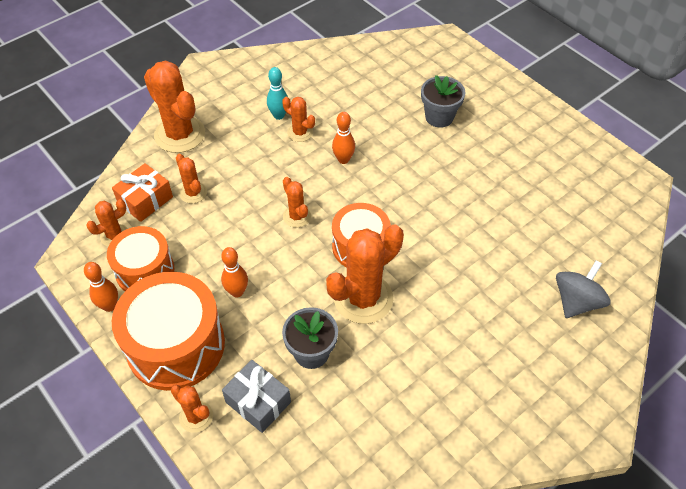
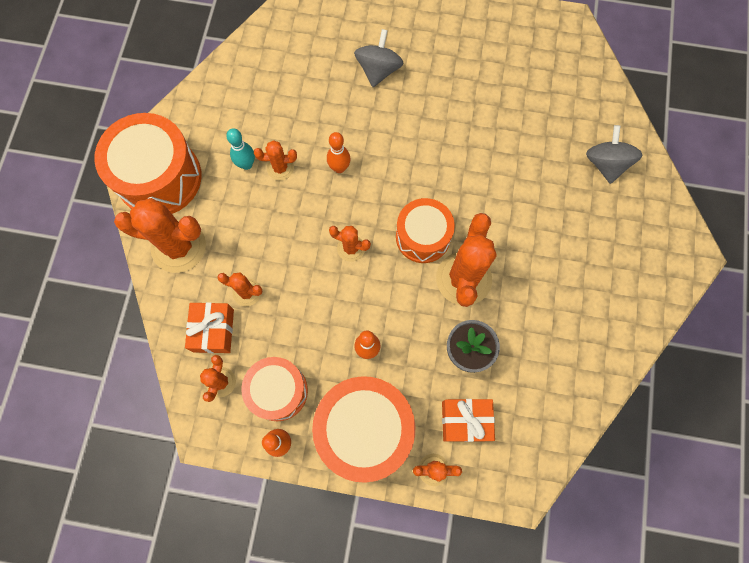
camera: 40 degrees left, 20 degrees up
(212, 87) = (159, 177): none -> orange drum
(258, 402) = (465, 421): grey gift -> orange gift
(439, 117) = (378, 70): grey flower pot -> grey spinning top

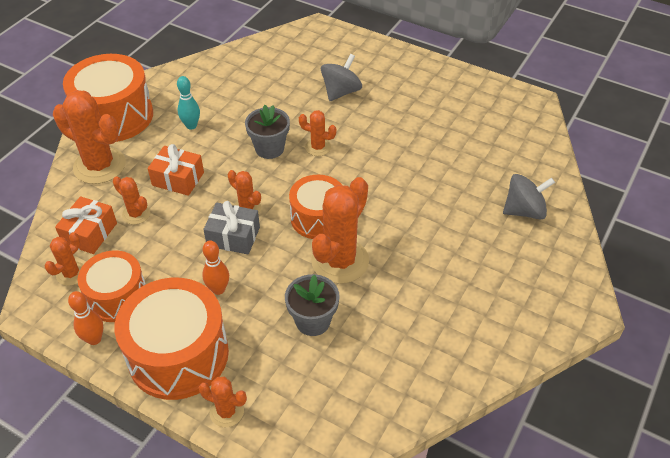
camera: 20 degrees right, 25 degrees down
(280, 168) = (218, 135): orange cactus -> orange cactus (318, 147)
(339, 168) = (269, 148): orange bowling pin -> grey flower pot
(353, 286) = (233, 236): none -> grey gift
(465, 421) = (281, 379): orange gift -> orange gift (178, 179)
(606, 164) = (524, 211): grey spinning top -> grey spinning top turned 60 degrees clockwise

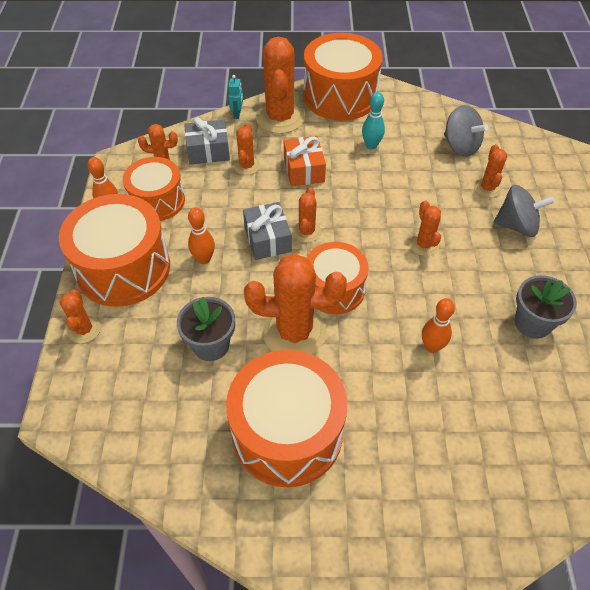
camera: 60 degrees right, 5 degrees up
(63, 192) = (237, 114): none -> turquoise robot
(90, 233) = (208, 151): orange gift -> grey gift
(269, 148) = (391, 210): grey flower pot -> grey flower pot (532, 323)
(294, 87) = (487, 188): none -> orange cactus
(408, 189) = (431, 347): none -> orange bowling pin
(425, 305) = (287, 432): none -> orange drum
(524, 211) = (493, 479): grey spinning top -> grey spinning top (460, 146)

